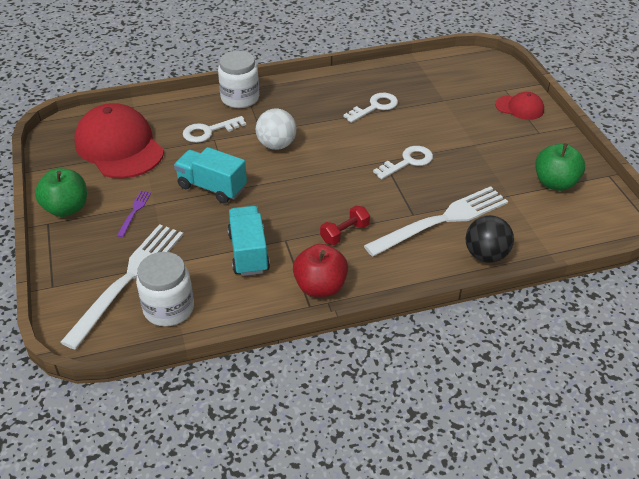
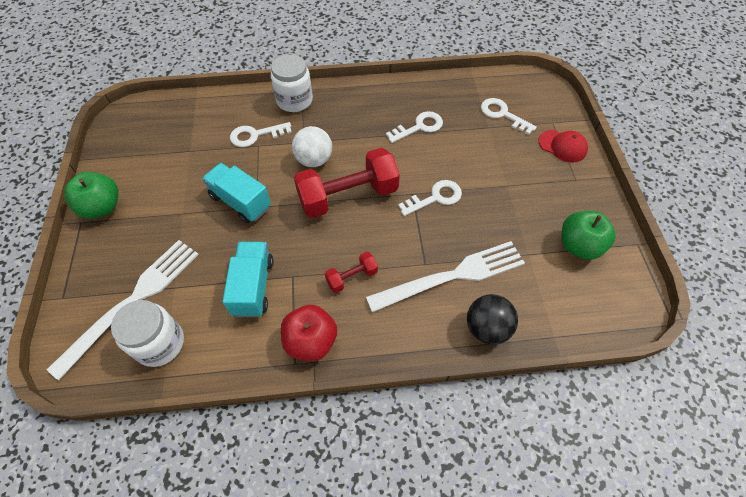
camera: 10 degrees right, 15 degrees up
(119, 147) = (170, 142): red cap -> none
(134, 212) = (161, 220): purple fork -> none
(320, 170) = (348, 196): none -> red dumbbell
(455, 88) = (502, 114): none -> white key

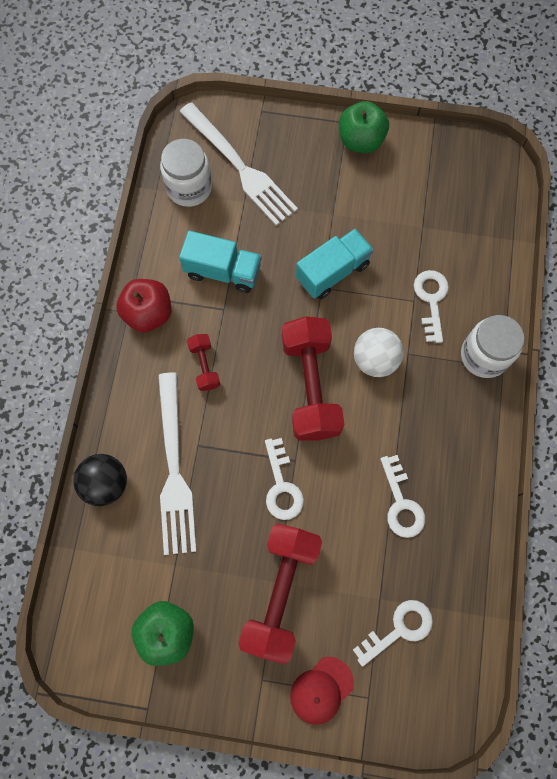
camera: 105 degrees right, 15 degrees up
(512, 181) = (280, 592): none -> red dumbbell

